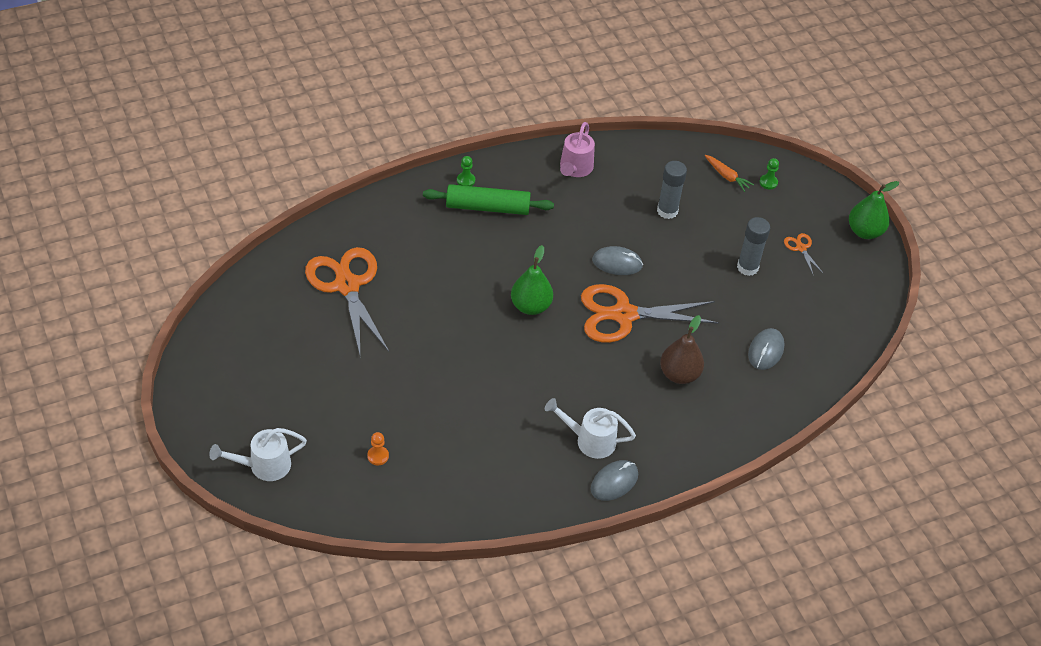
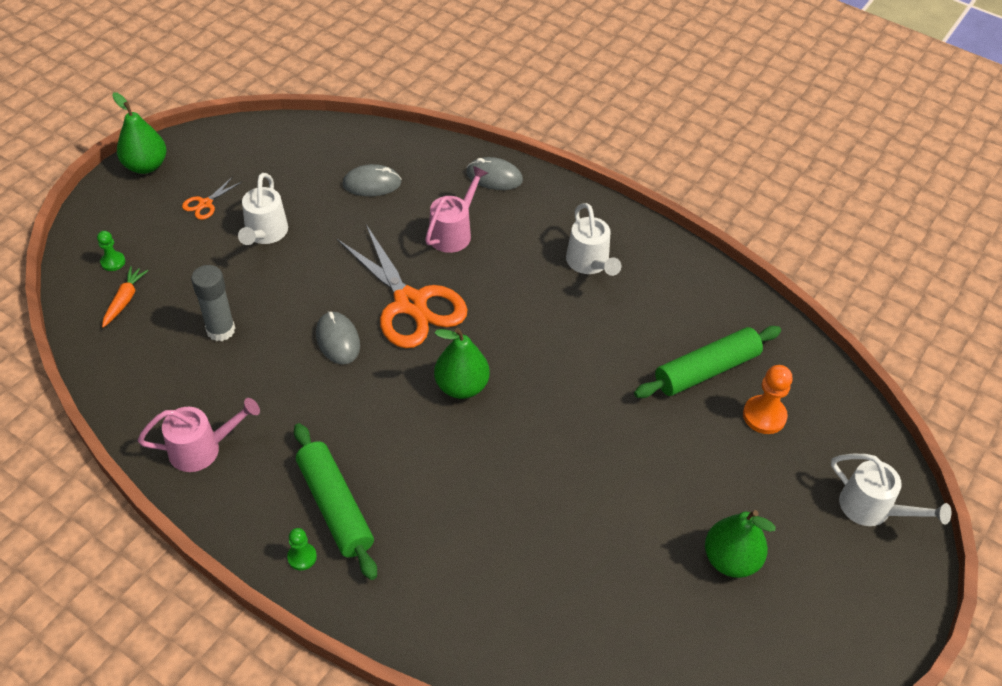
camera: 120 degrees left, 0 degrees up
(298, 366) = (730, 560): none -> green pear
(347, 285) = (577, 585): orange scissors -> none
(378, 456) = (764, 416): orange pawn -> orange pawn, size x1.67
(440, 448) = (706, 370): none -> green rolling pin
(614, 482) = (618, 228): grey mouse -> grey mouse (494, 177)
(679, 374) = (454, 232): brown pear -> pink watering can
(747, 267) = (264, 234): grey glue stick -> white watering can

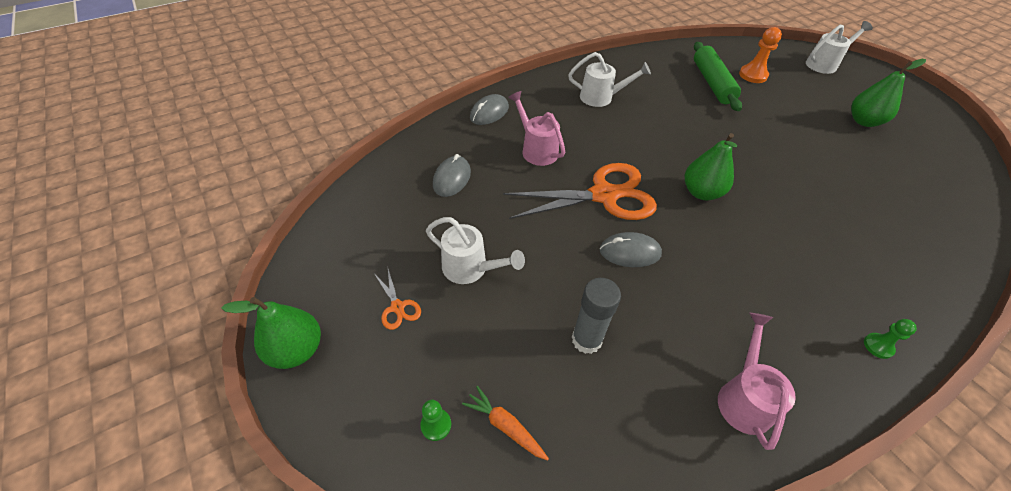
camera: 65 degrees left, 0 degrees up
(335, 507) = (821, 306): green rolling pin -> none

